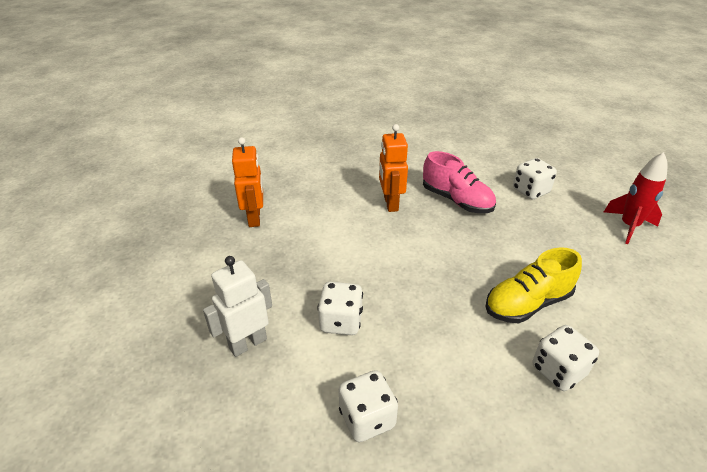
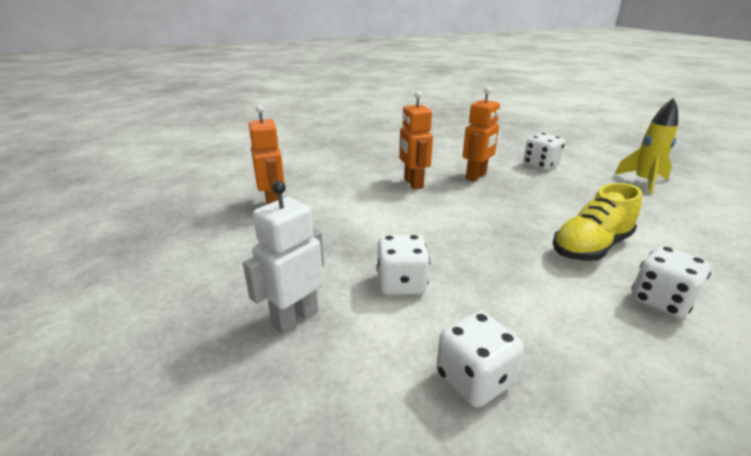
camera: 10 degrees left, 10 degrees down
(456, 200) = (476, 176): pink shoe -> orange robot
(629, 226) = (643, 182): red rocket -> yellow rocket

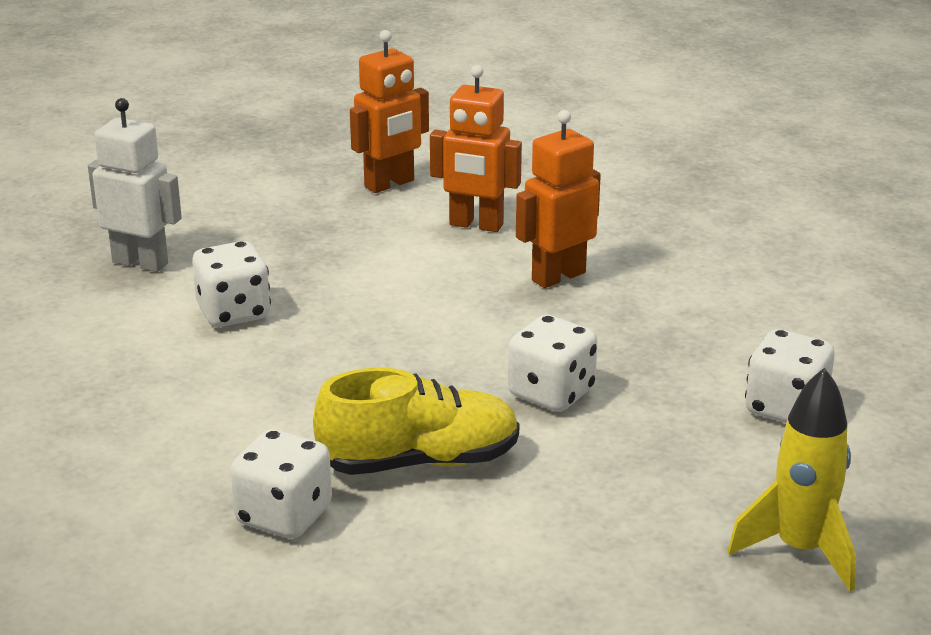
camera: 70 degrees right, 0 degrees up
(474, 379) = (80, 377): white dice -> white dice (551, 393)
(476, 176) = (647, 335): orange robot -> orange robot (476, 225)
(591, 247) = (420, 462): yellow shoe -> yellow shoe turned 135 degrees clockwise

